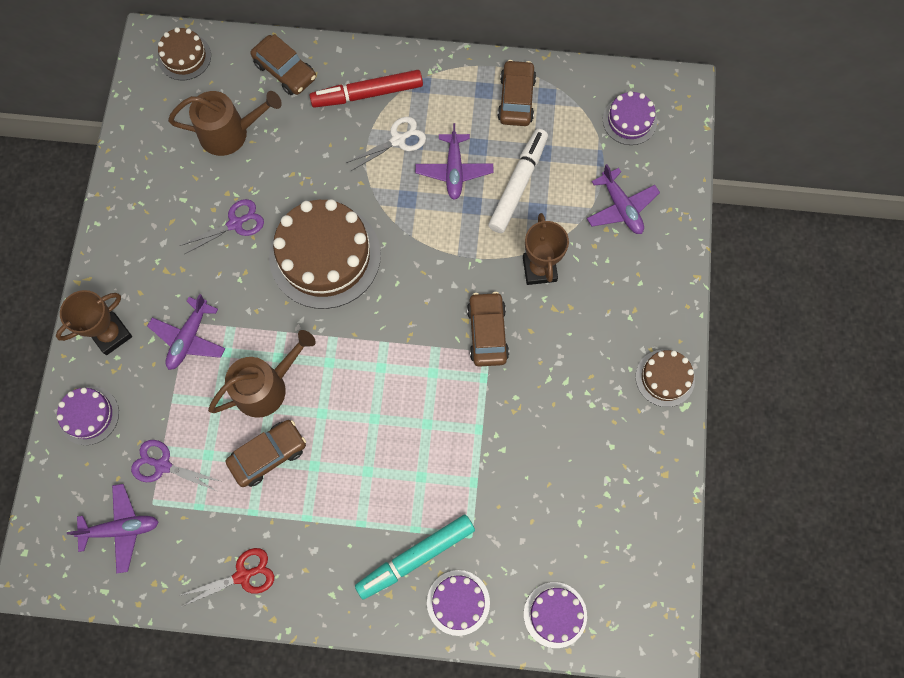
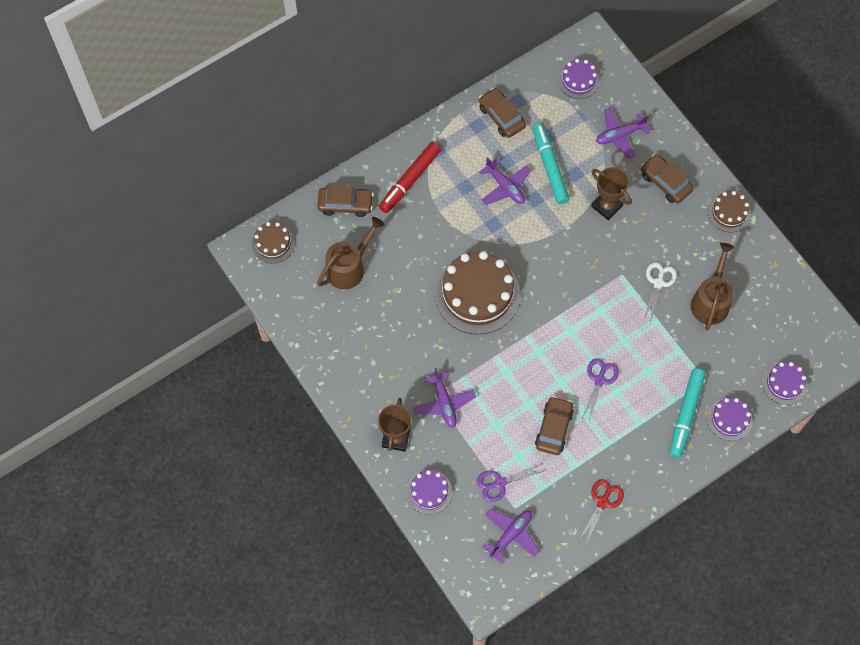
camera: 40 degrees left, 5 degrees down
(235, 224) = (406, 317): purple scissors -> purple scissors (599, 380)
(266, 387) = (516, 393): brown watering can -> brown watering can (711, 301)
(398, 140) = (455, 194): white scissors -> white scissors (658, 283)
(487, 333) = (611, 264): brown car -> brown car (665, 182)
(518, 184) = (550, 166): white marker -> turquoise marker
(621, 207) = (620, 135): purple plane -> purple plane turned 135 degrees clockwise

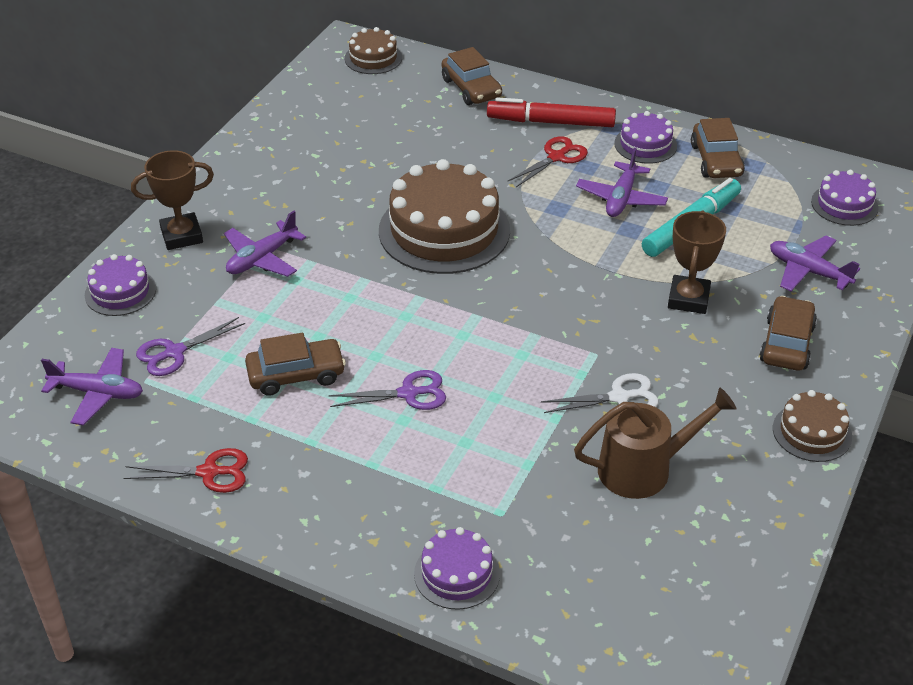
camera: 60 degrees right, 25 degrees down
(348, 267) = (390, 119): brown watering can -> none
(446, 197) = (556, 157): none -> red scissors
(500, 483) = (174, 352): purple scissors -> purple scissors turned 75 degrees counterclockwise
(501, 117) = (716, 160): brown car -> brown car turned 150 degrees clockwise
(685, 415) = (423, 514): turquoise marker -> none
(784, 383) = (578, 623): purple cake -> purple cake (645, 144)

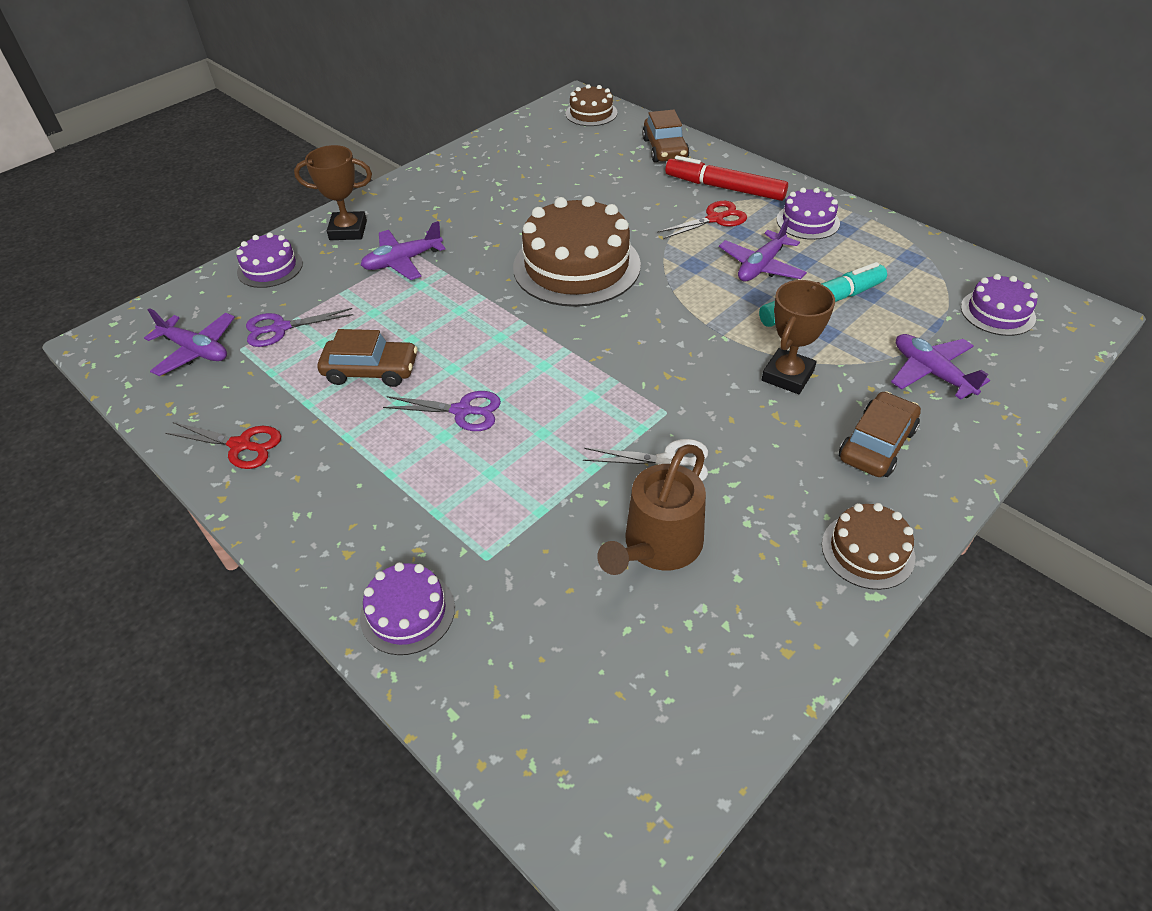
camera: 20 degrees right, 5 degrees up
(643, 469) = (658, 546): brown watering can -> brown watering can turned 120 degrees clockwise
(716, 160) = (874, 247): brown car -> none

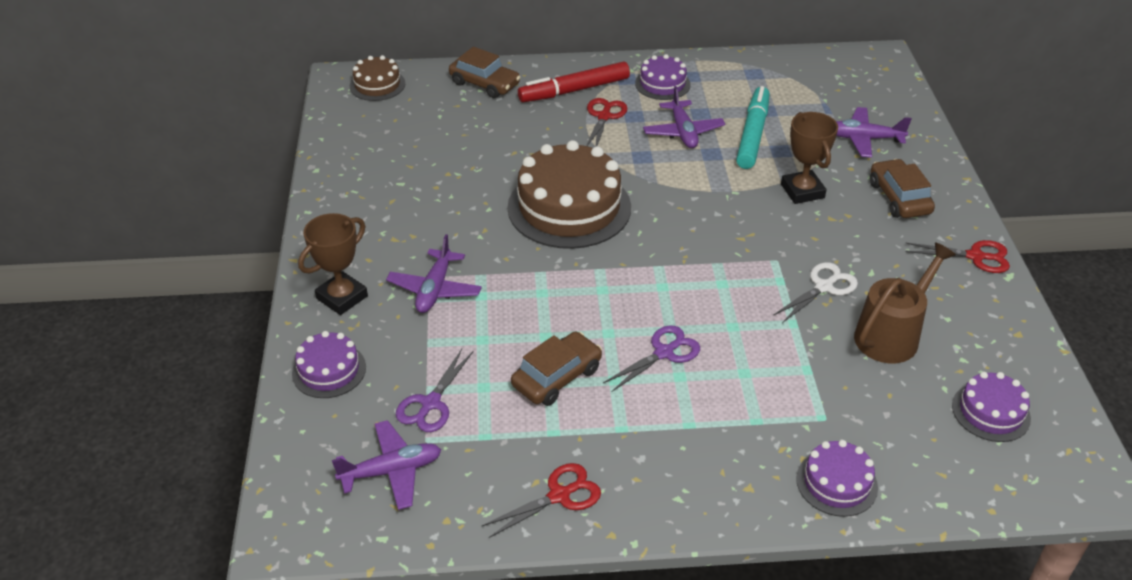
camera: 50 degrees left, 5 degrees down
(658, 546) = (891, 335): brown watering can -> brown watering can turned 120 degrees counterclockwise
(867, 550) = (975, 256): brown cake -> red scissors
(997, 312) = (842, 81): purple cake -> purple cake (991, 412)

